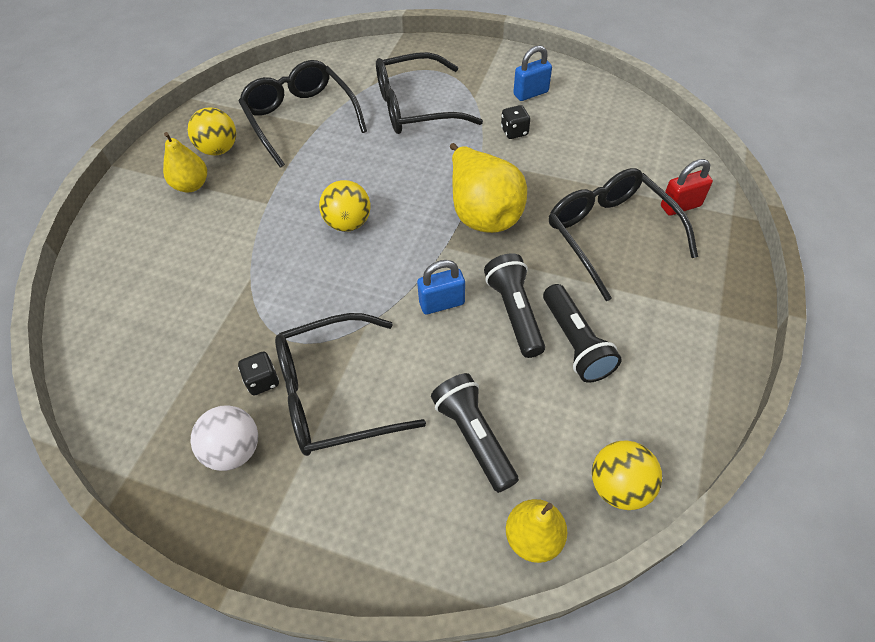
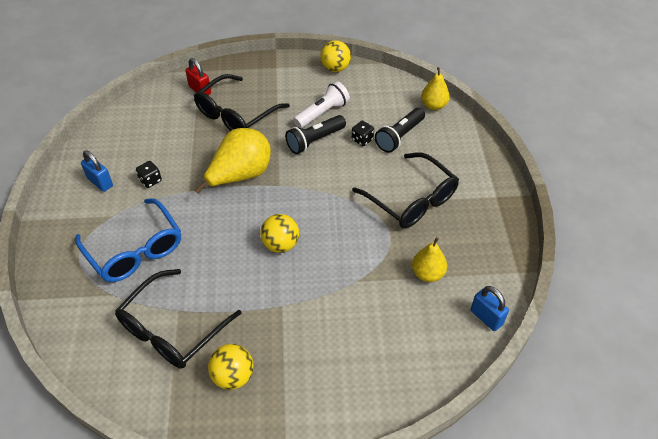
camera: 115 degrees left, 5 degrees down
(191, 185) = (284, 373): yellow pear -> yellow pear (427, 274)
(234, 450) = (470, 229): white ball -> none
(262, 381) = (424, 236): black dice -> black dice (362, 140)
(415, 107) = (135, 250): black glasses -> blue glasses
(442, 303) = (324, 173): blue padlock -> blue padlock (486, 317)
(575, 343) = (322, 113): black flashlight -> white flashlight
(619, 486) = (392, 85): yellow ball -> yellow ball (335, 68)

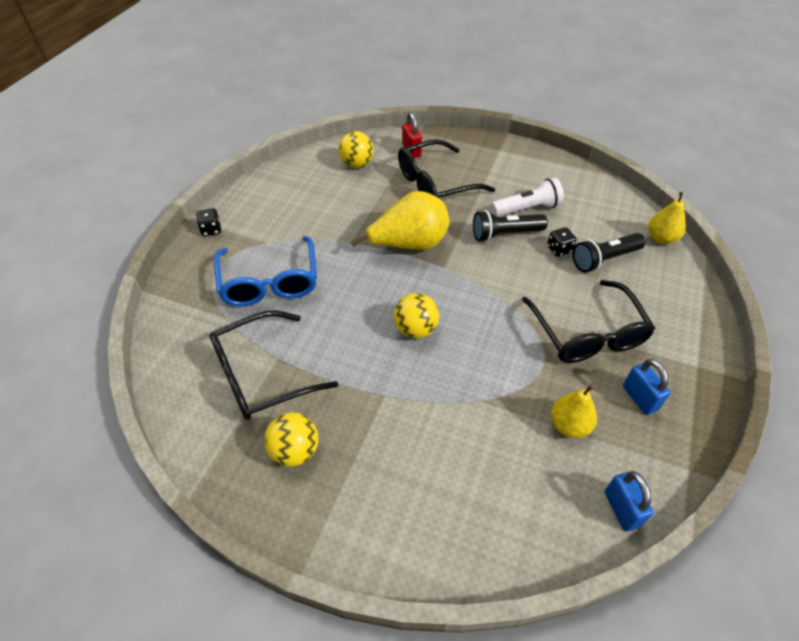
camera: 25 degrees right, 0 degrees up
(100, 182) = (273, 207): blue padlock -> blue padlock (639, 398)
(150, 180) = (319, 220): black dice -> black dice (211, 230)
(335, 68) = (563, 168): yellow ball -> yellow ball (357, 164)

